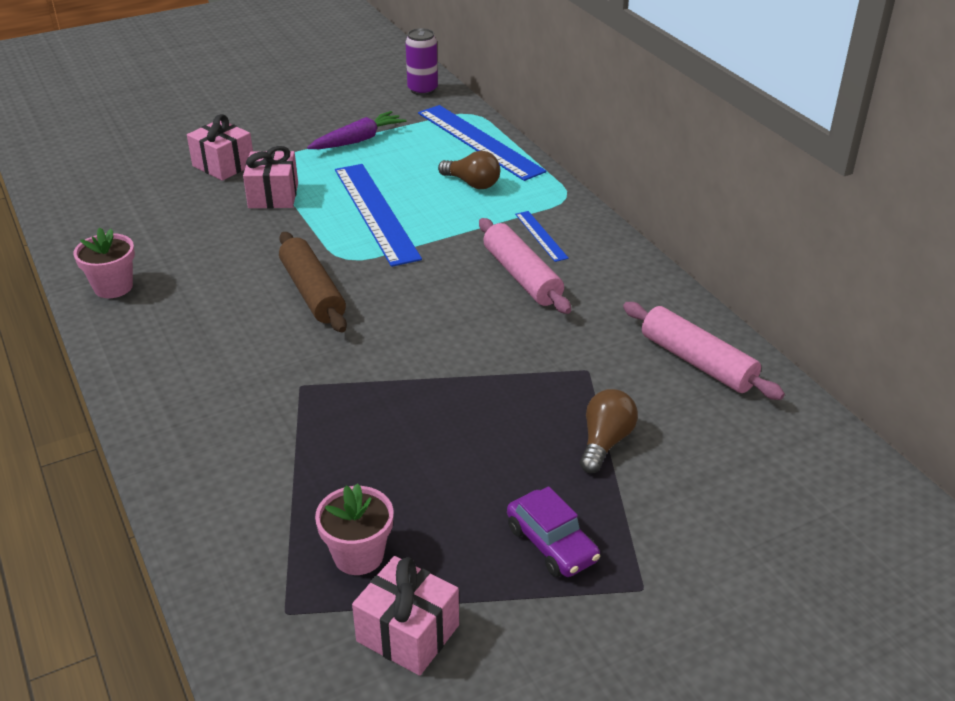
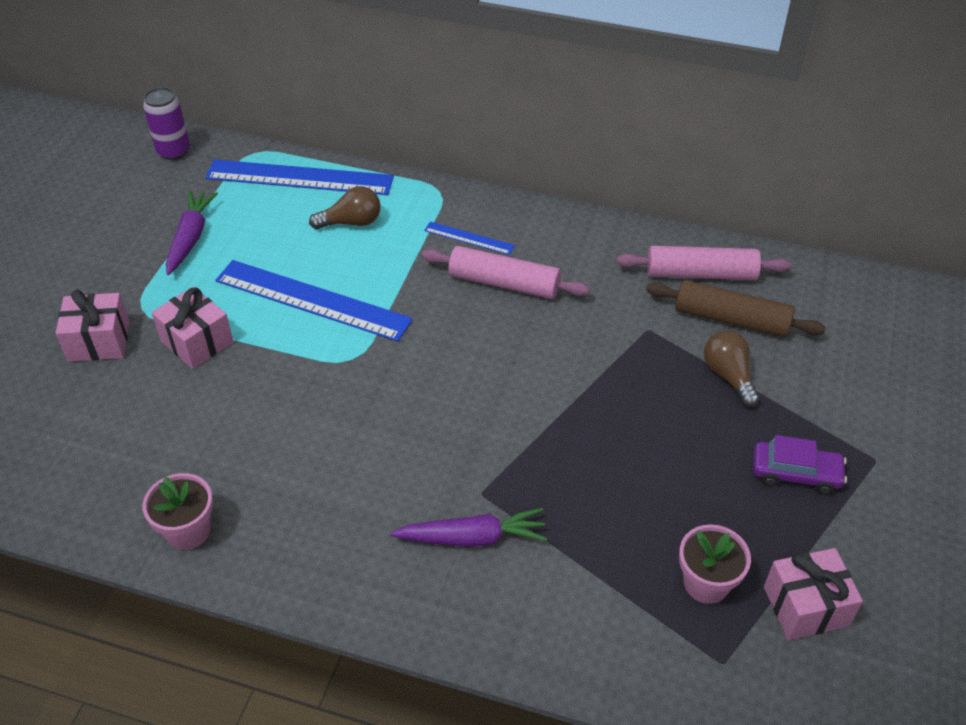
camera: 45 degrees left, 10 degrees up
(253, 406) = (472, 537): none -> purple carrot
(312, 292) = (370, 408): brown rolling pin -> brown rolling pin (731, 319)

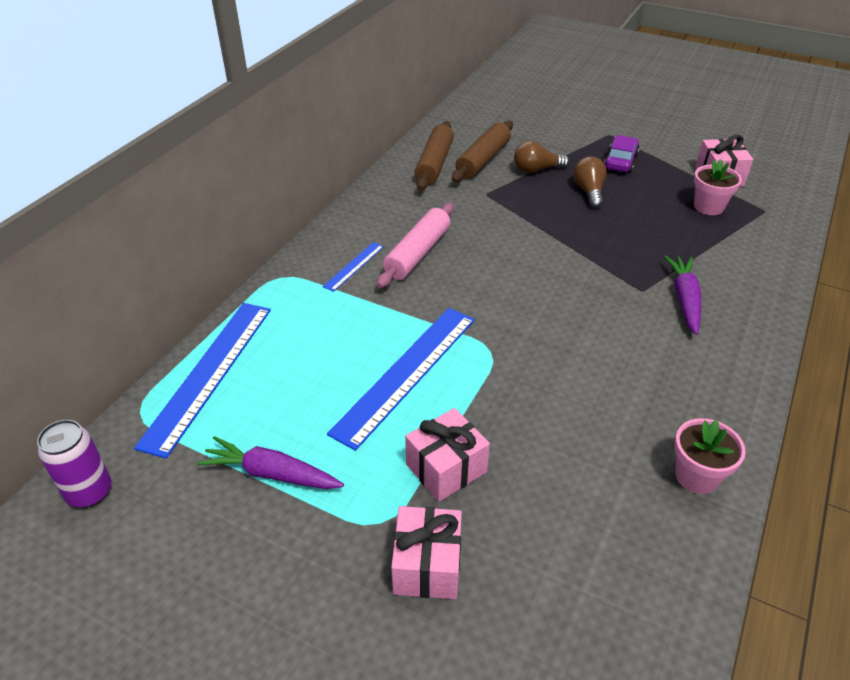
camera: 80 degrees left, 5 degrees down
(351, 222) = (301, 338): brown light bulb -> brown light bulb (589, 192)
(701, 274) = (434, 164): pink rolling pin -> brown rolling pin

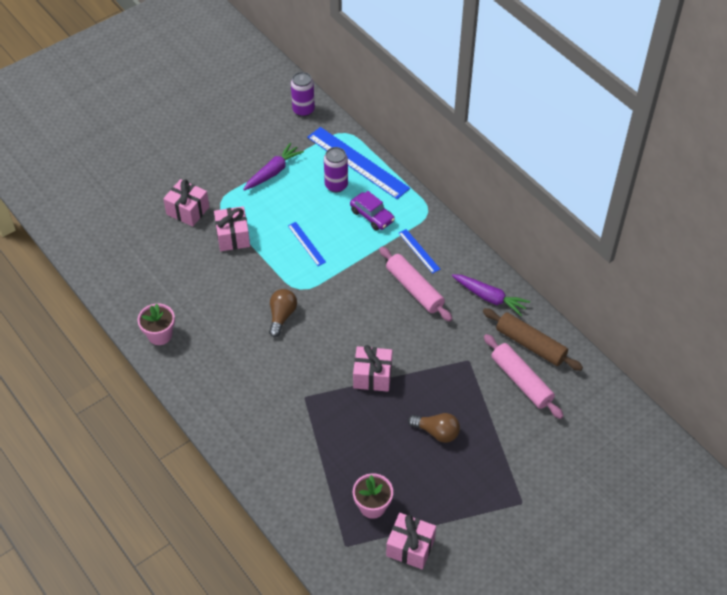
camera: 115 degrees right, 10 degrees up
(269, 381) = (336, 185): none -> purple can
(406, 373) = (306, 244): blue ruler -> blue ruler, size x0.47
(483, 160) = (521, 381): brown rolling pin -> pink rolling pin
(536, 170) = (487, 412): brown light bulb -> brown light bulb (282, 316)
(565, 249) = (372, 376): none -> pink gift
(620, 161) = (471, 483): purple car -> purple car (372, 216)
(684, 299) = (282, 416): purple carrot -> purple carrot (489, 297)

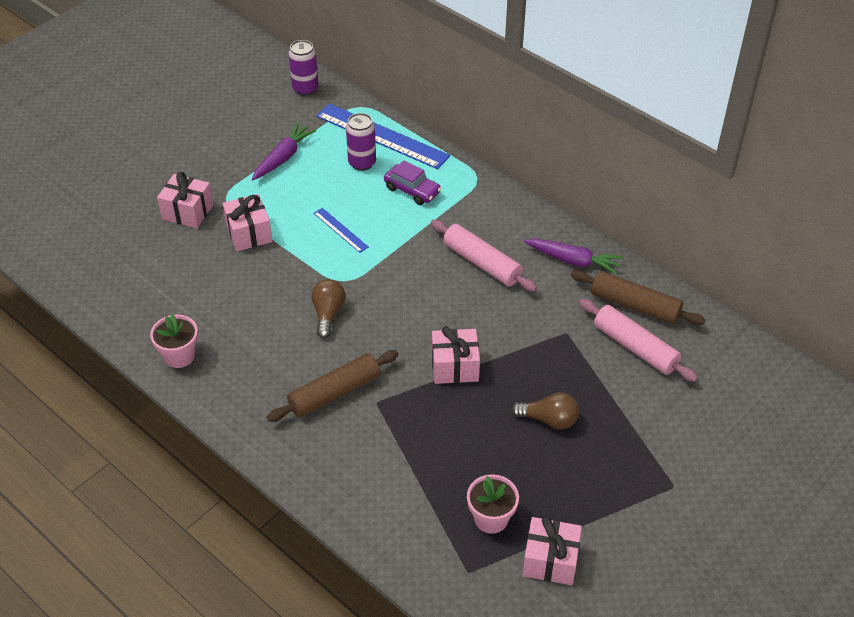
camera: 10 degrees left, 5 degrees down
(273, 384) = (334, 393): none -> brown rolling pin
(419, 251) = (477, 221): blue ruler -> none

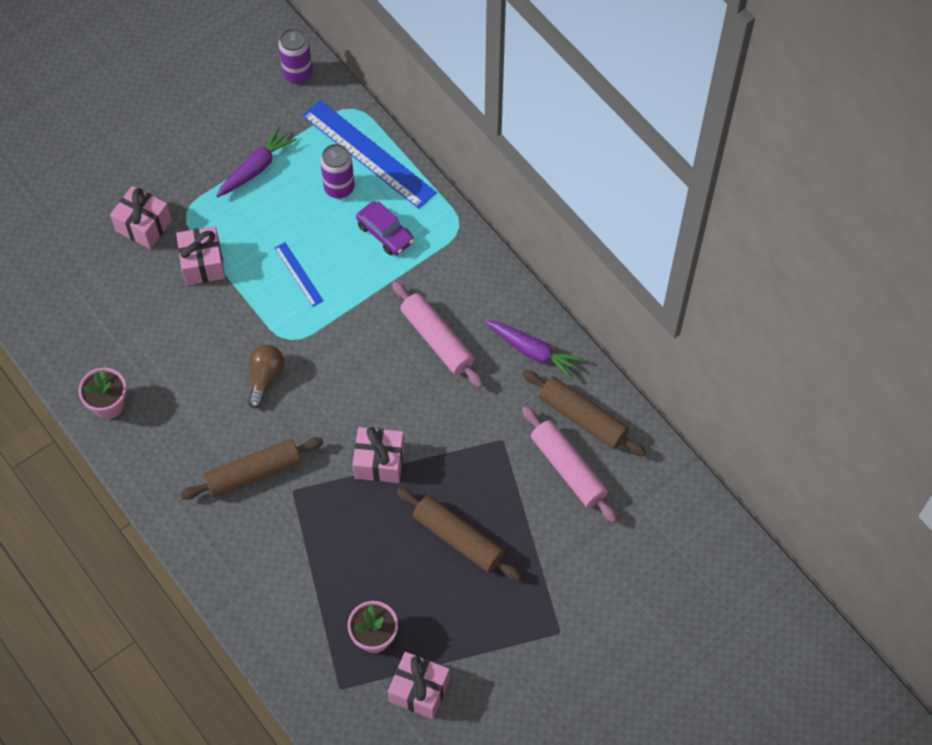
camera: 10 degrees right, 15 degrees up
(549, 420) = (458, 538): brown light bulb -> brown rolling pin

